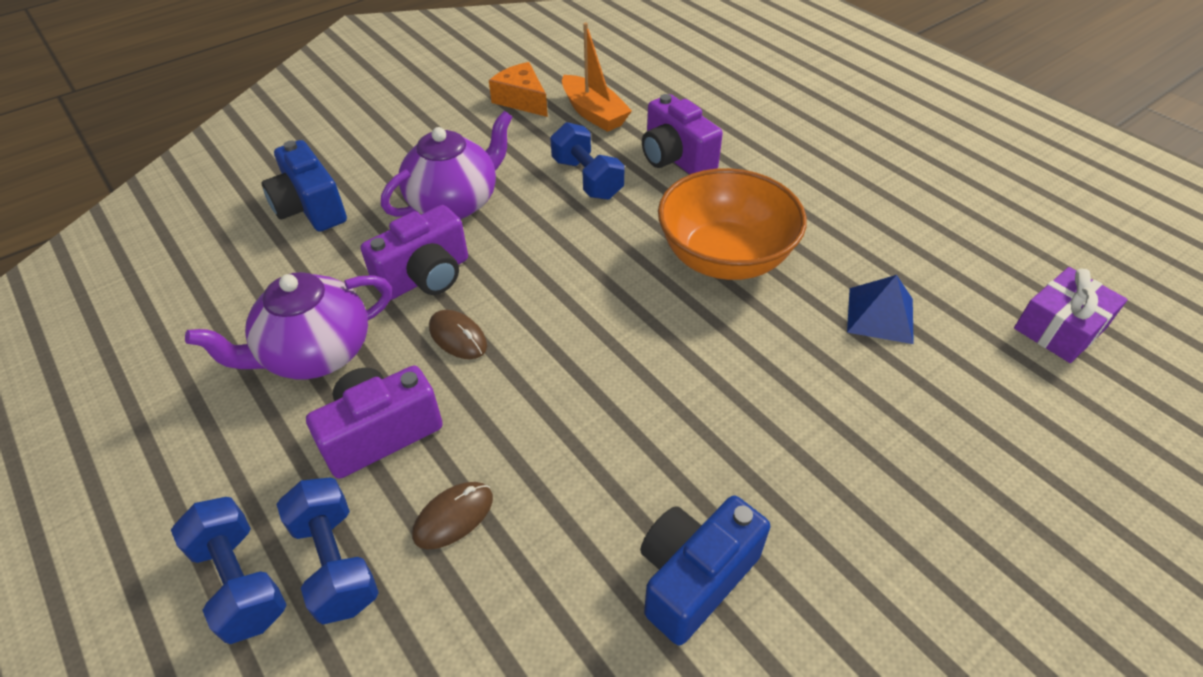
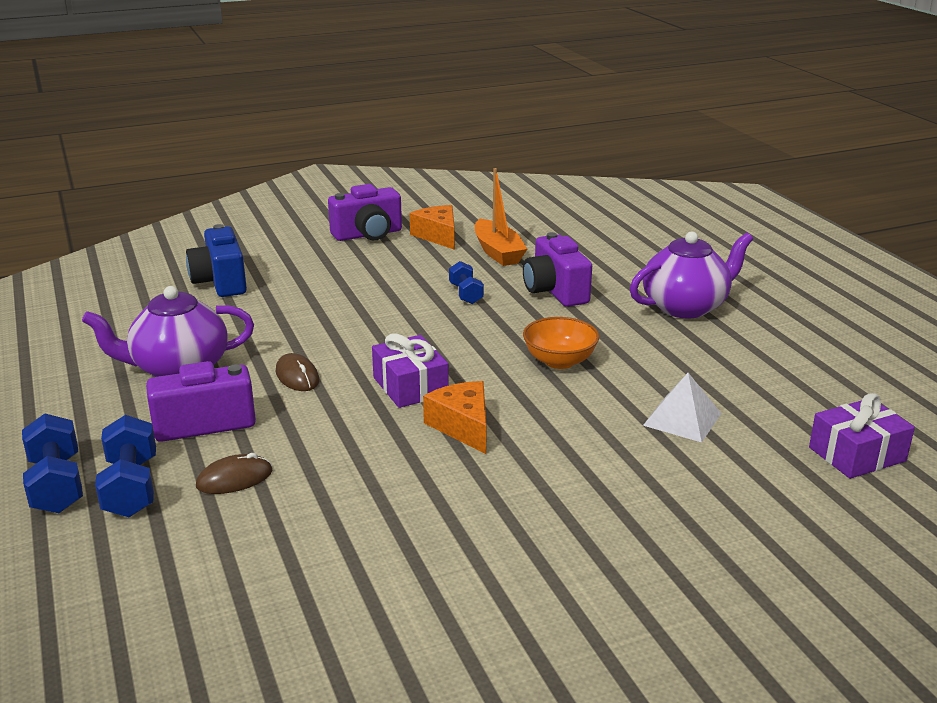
camera: 15 degrees right, 20 degrees down
(426, 276) = (291, 336): purple camera -> purple camera (368, 234)
(455, 202) = (341, 294): purple teapot -> purple teapot (686, 307)
(587, 179) = (466, 294): blue dumbbell -> blue dumbbell, size x0.64
(588, 326) = (410, 386): none -> purple gift
(669, 375) = (463, 426): none -> orange cheese
(694, 577) = (408, 548): blue camera -> none
(724, 257) = (559, 361): orange bowl -> orange bowl, size x0.57
(880, 315) = (682, 419): blue pyramid -> white pyramid

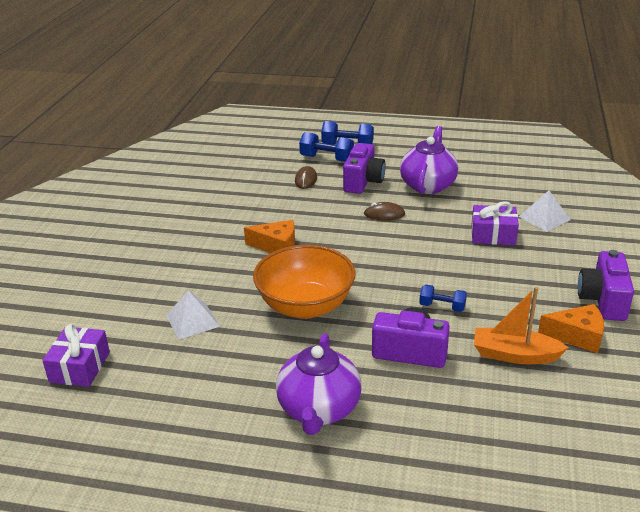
camera: 125 degrees right, 5 degrees up
(220, 282) = (544, 218): blue camera -> white pyramid
(410, 386) = (335, 244): purple gift -> purple gift (493, 235)
(559, 361) = (305, 306): orange bowl -> orange bowl, size x1.75

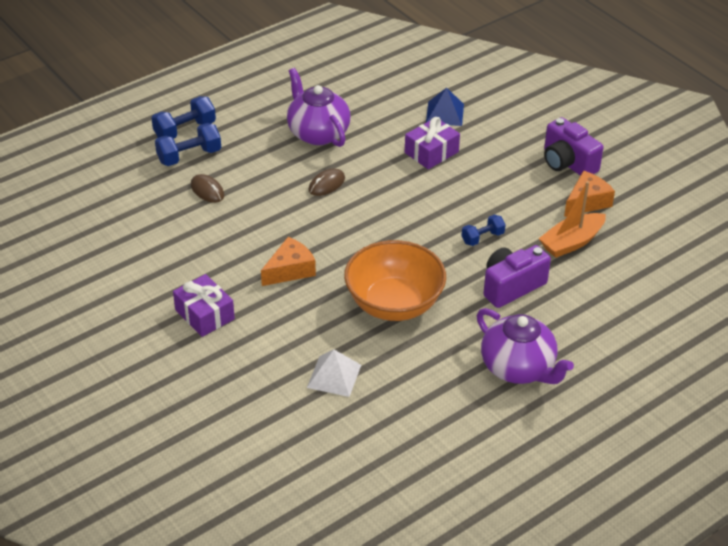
camera: 50 degrees left, 10 degrees up
(80, 367) = (316, 472): purple gift -> purple gift (204, 314)
(363, 182) = (260, 162): purple camera -> none
(544, 218) = (444, 113): white pyramid -> blue pyramid

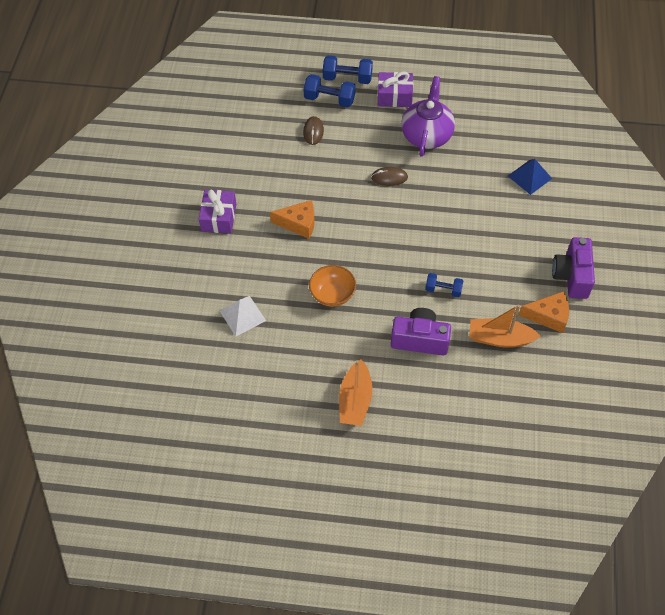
camera: 45 degrees right, 15 degrees up
(394, 304) = (332, 294): orange bowl -> orange bowl, size x0.57
(431, 152) = (485, 201): purple gift -> purple gift (394, 96)
(518, 368) = (355, 400): purple teapot -> orange boat

